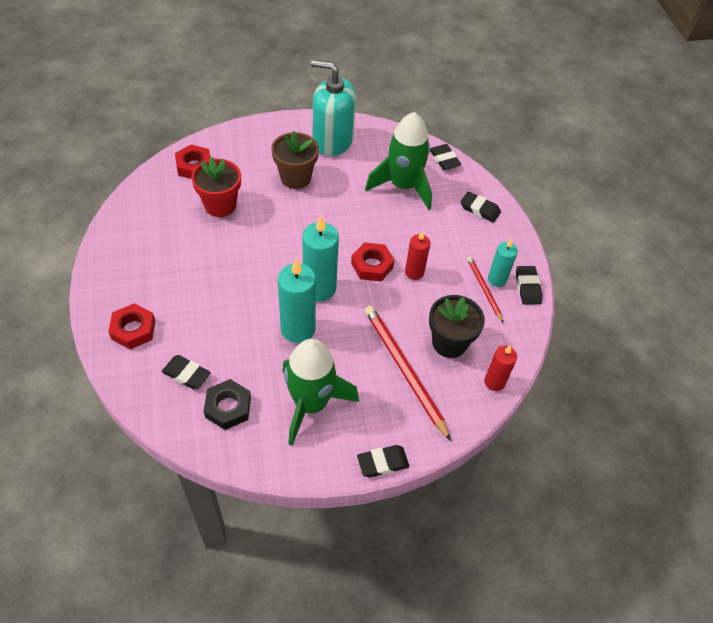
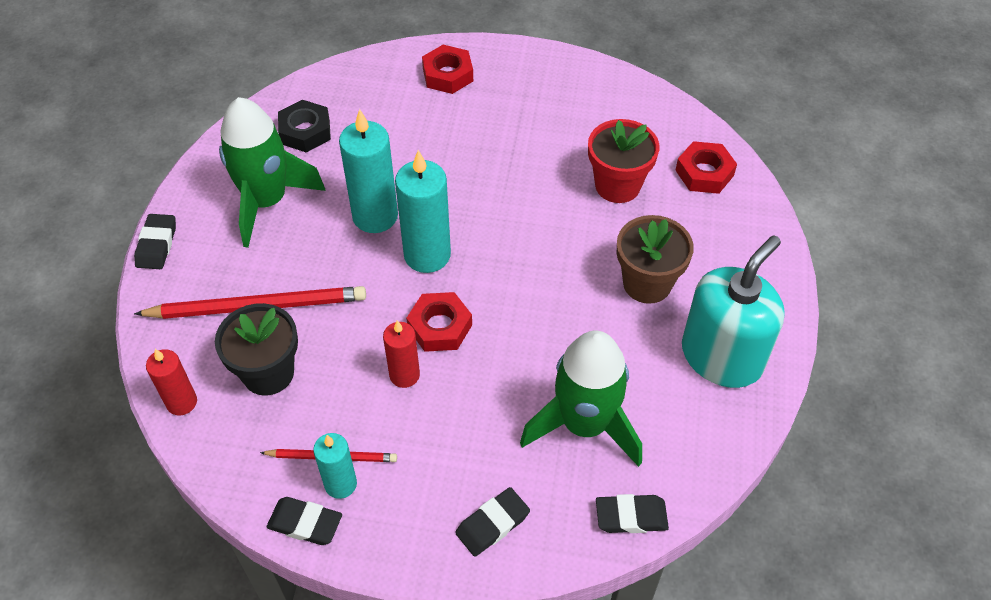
camera: 115 degrees right, 0 degrees up
(186, 374) = (366, 106): black eraser -> none

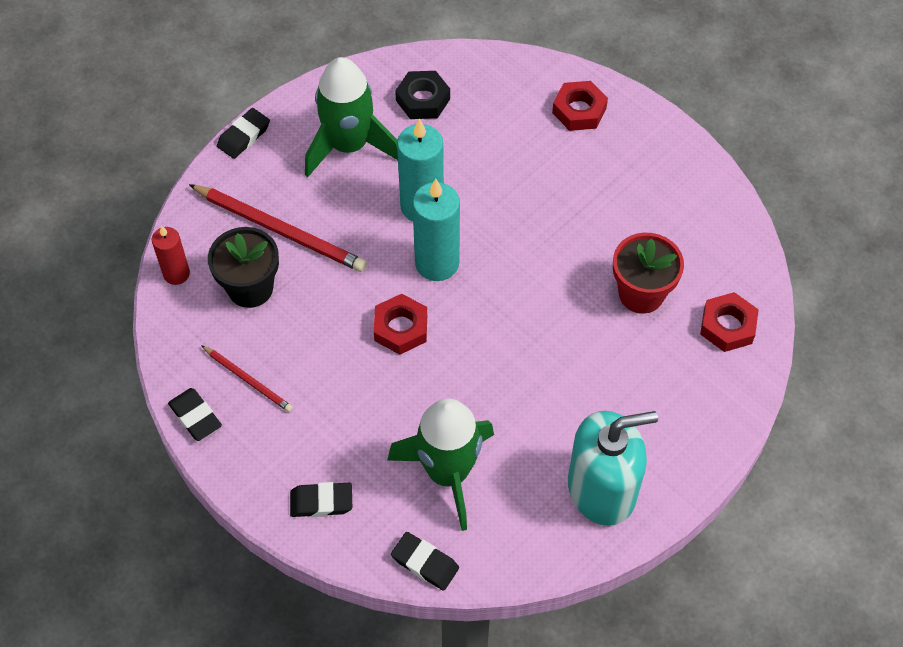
camera: 35 degrees right, 5 degrees up
(340, 484) = (239, 404): turquoise candle -> none
(404, 375) = (345, 350): red candle -> none
(647, 283) = (593, 392): brown flower pot -> none

